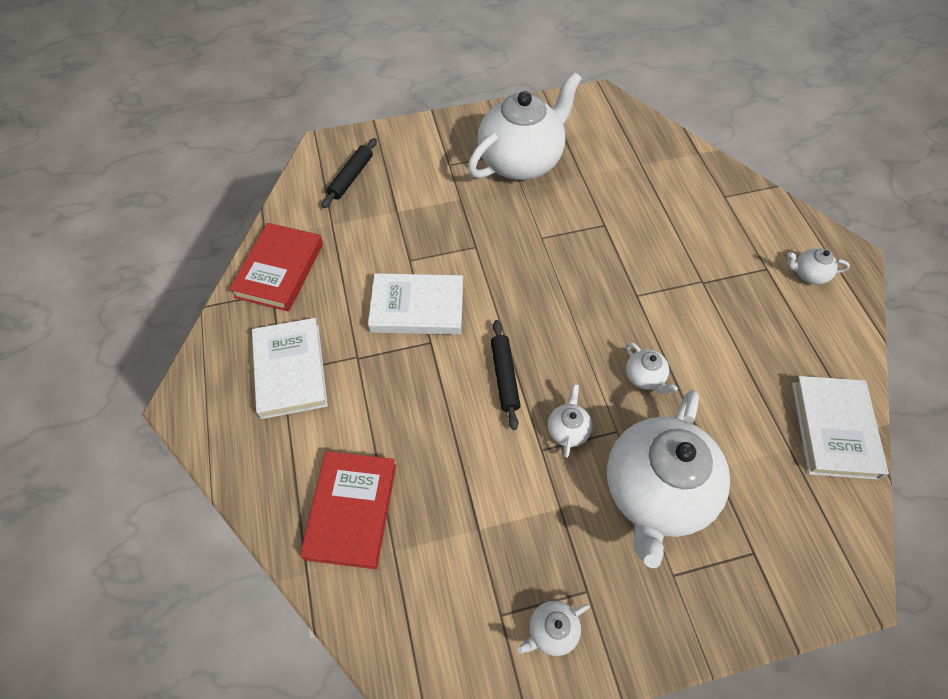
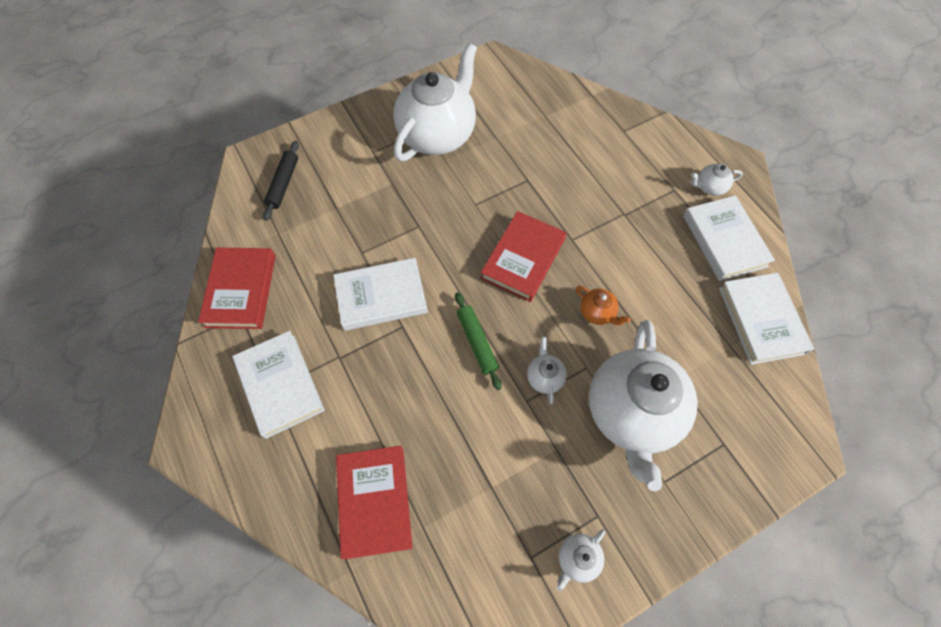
camera: 15 degrees left, 5 degrees up
(504, 377) = (477, 342): black rolling pin -> green rolling pin
(577, 303) = (523, 259): none -> red book
(645, 377) = (597, 313): white teapot -> orange teapot
(811, 334) = (724, 241): none -> white book

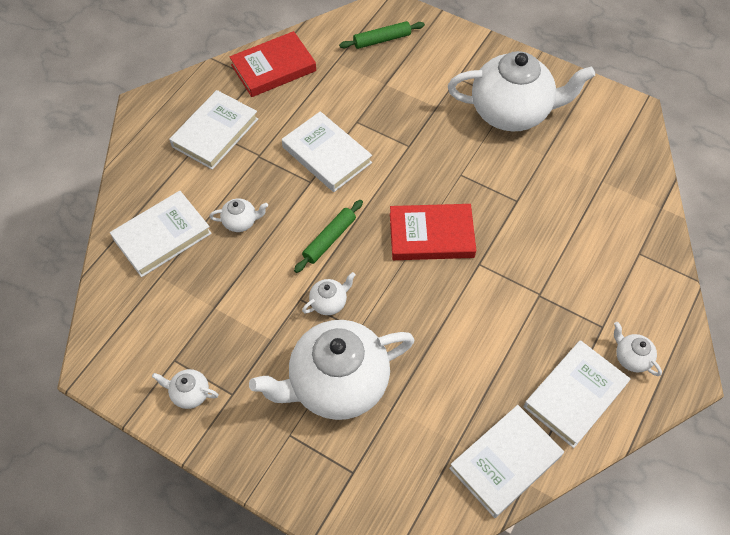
camera: 60 degrees right, 5 degrees down
(283, 184) = (382, 40): black rolling pin -> green rolling pin
(374, 501) = (162, 236): red book -> white book
(407, 413) = (241, 222): none -> white teapot
(597, 313) = (417, 316): orange teapot -> none

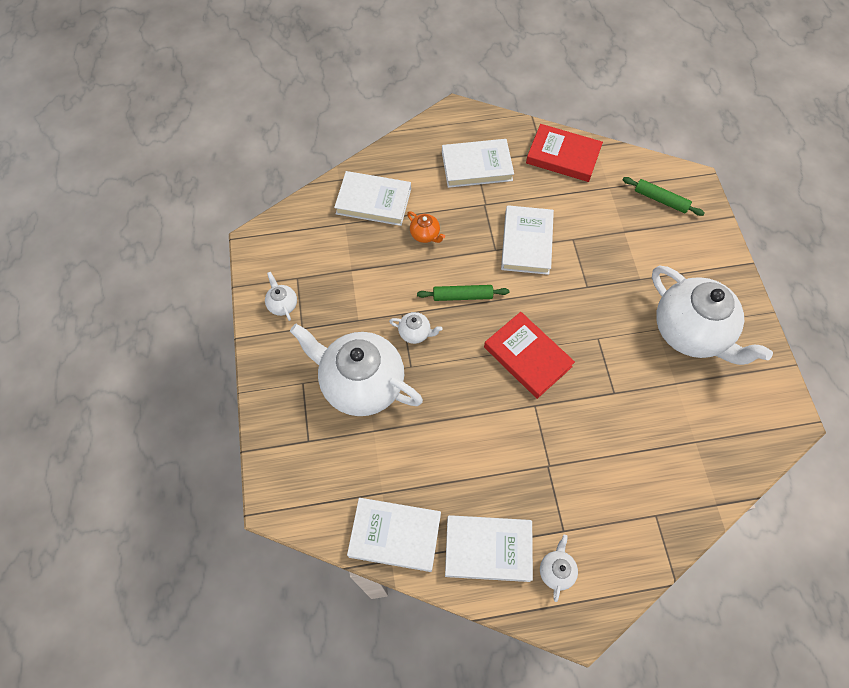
camera: 50 degrees right, 5 degrees up
(241, 222) = (425, 235): white teapot -> orange teapot

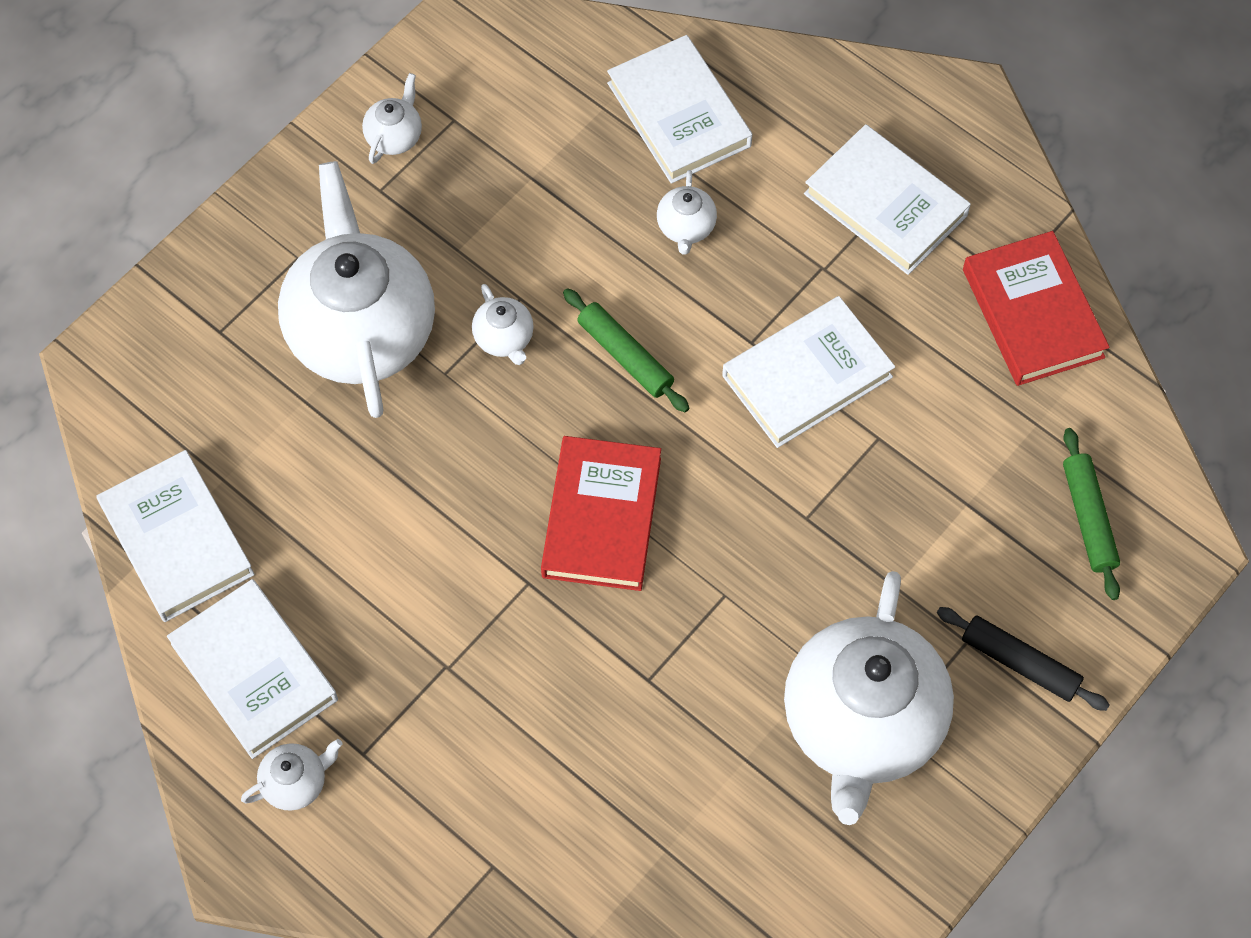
camera: 50 degrees right, 0 degrees up
(425, 235) = (686, 228): orange teapot -> white teapot
(703, 263) = (1020, 663): none -> black rolling pin

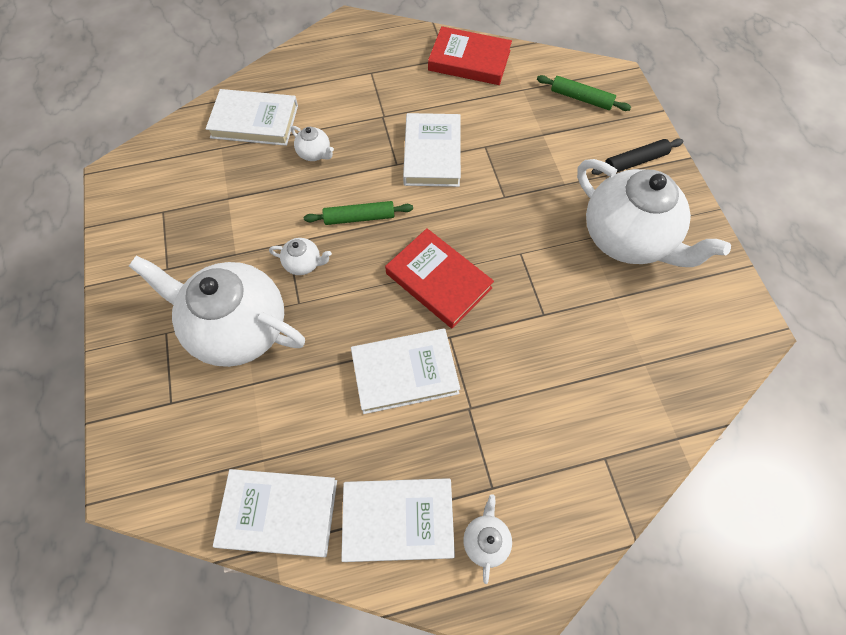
camera: 55 degrees left, 0 degrees up
(394, 136) = (144, 243): white teapot -> none
(885, 204) = (372, 77): white book -> white book (405, 373)

